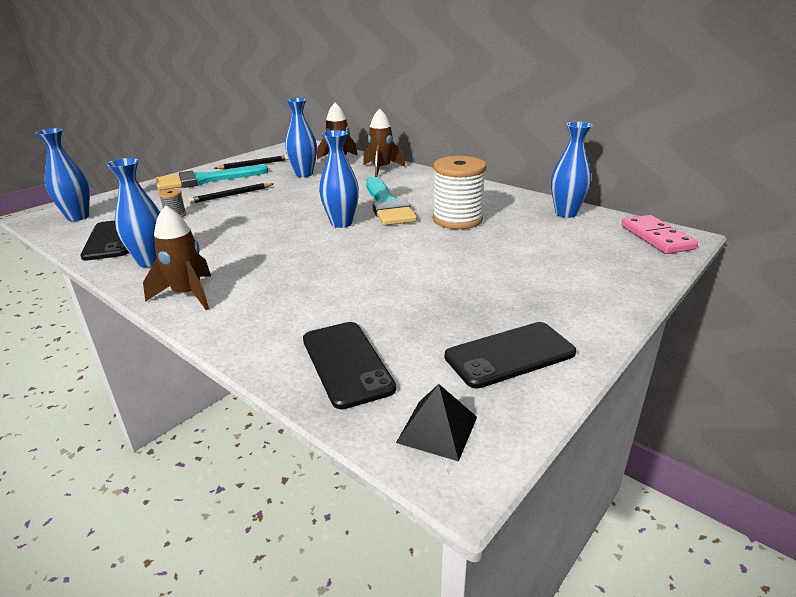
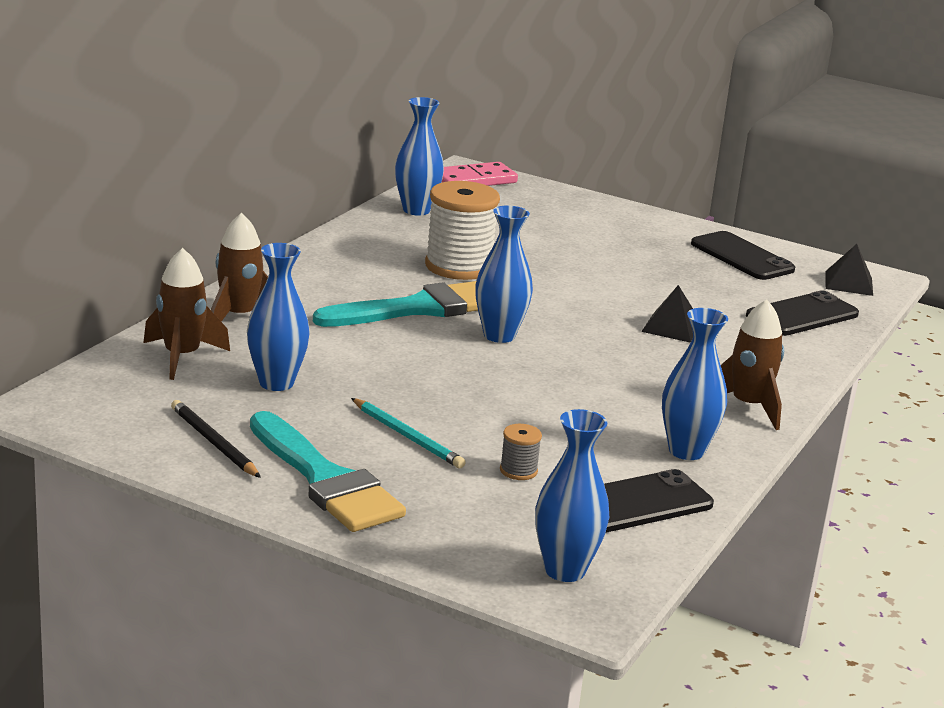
camera: 105 degrees left, 5 degrees down
(231, 195) = (408, 436): black pencil -> turquoise pencil
(337, 284) = (671, 327): none -> black pyramid

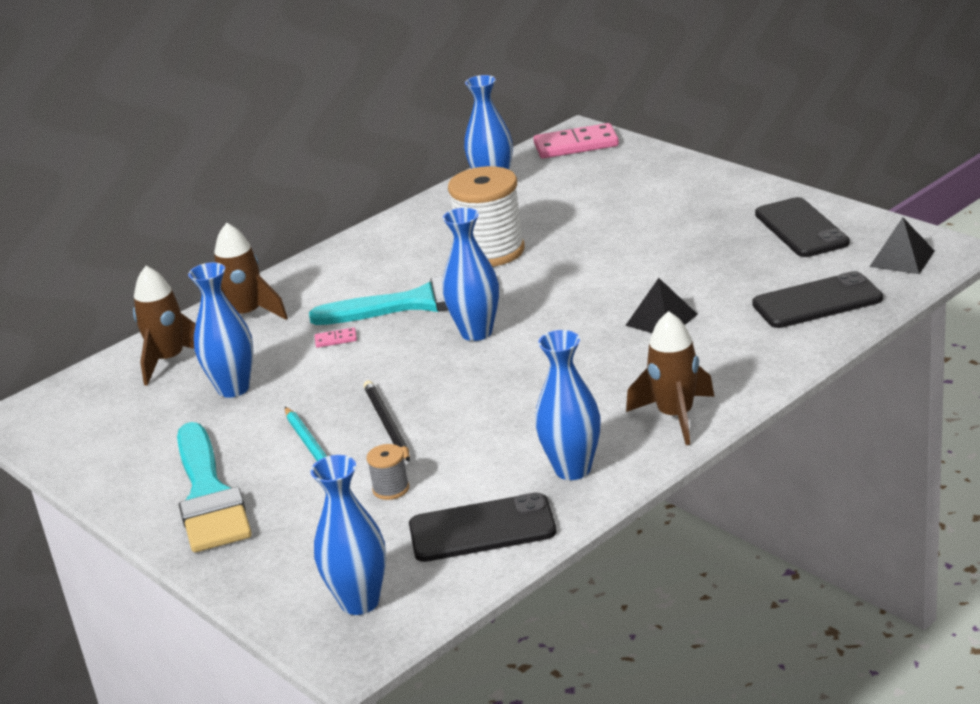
camera: 25 degrees right, 5 degrees up
(213, 442) = (138, 453): black pencil -> black pencil (387, 424)
(355, 340) = (336, 339): none -> pink domino

